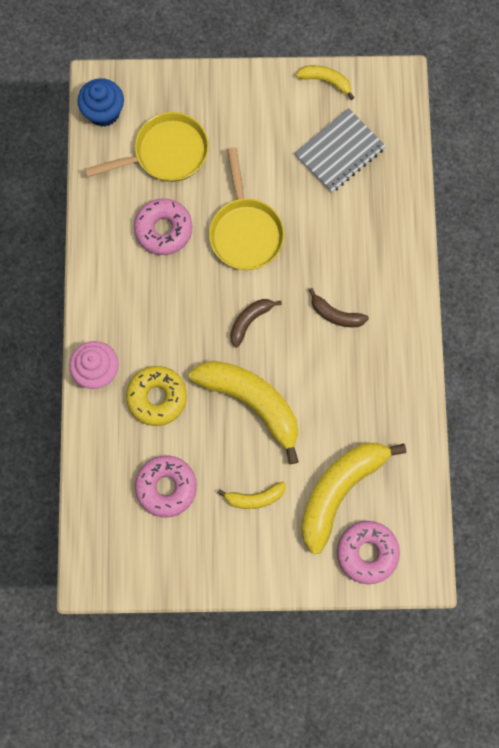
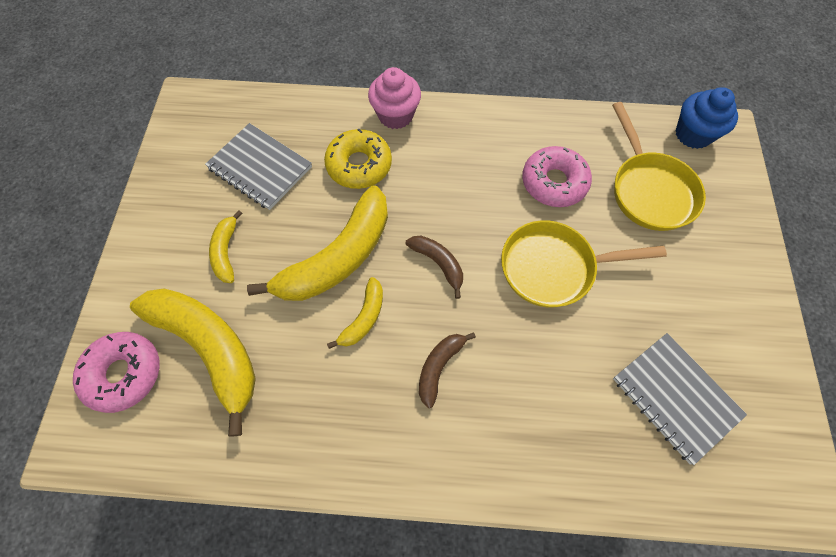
camera: 95 degrees right, 10 degrees down
(166, 487) = (260, 168): pink donut -> grey notebook
(325, 81) = (782, 389): yellow banana -> yellow banana (364, 318)

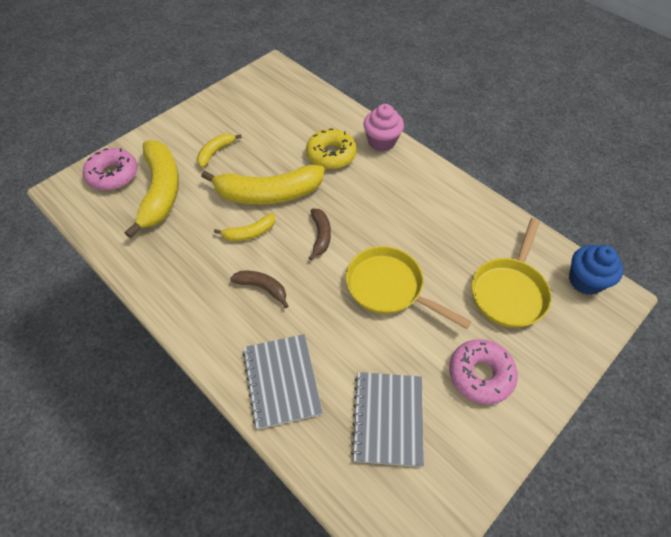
camera: 40 degrees right, 10 degrees down
(260, 168) = (275, 122): grey notebook -> grey notebook (282, 381)
(439, 367) = (262, 288): brown banana -> brown banana turned 45 degrees clockwise
(554, 182) = (443, 242): pink donut -> pink donut (480, 374)

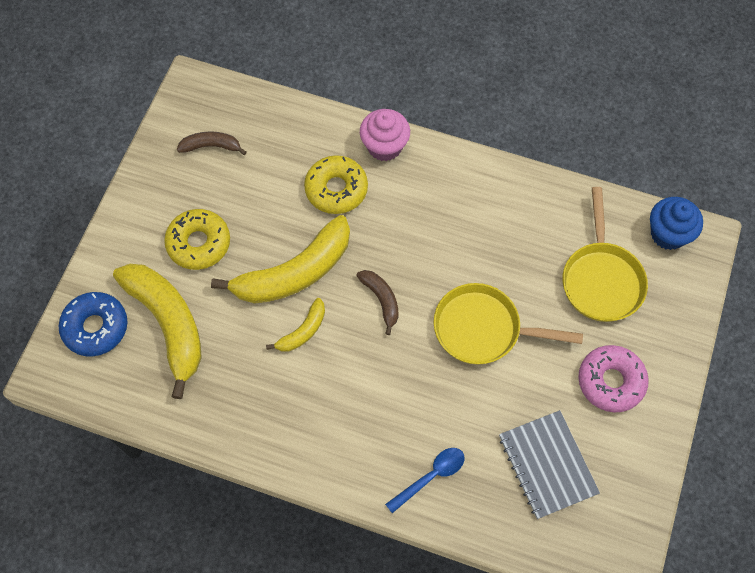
camera: 25 degrees left, 10 degrees up
(113, 175) = (95, 327): pink donut -> blue donut
(215, 152) = (199, 243): yellow banana -> yellow donut
(262, 288) = (354, 388): brown banana -> brown banana (211, 146)
(282, 381) = (431, 477): grey notebook -> blue spoon

